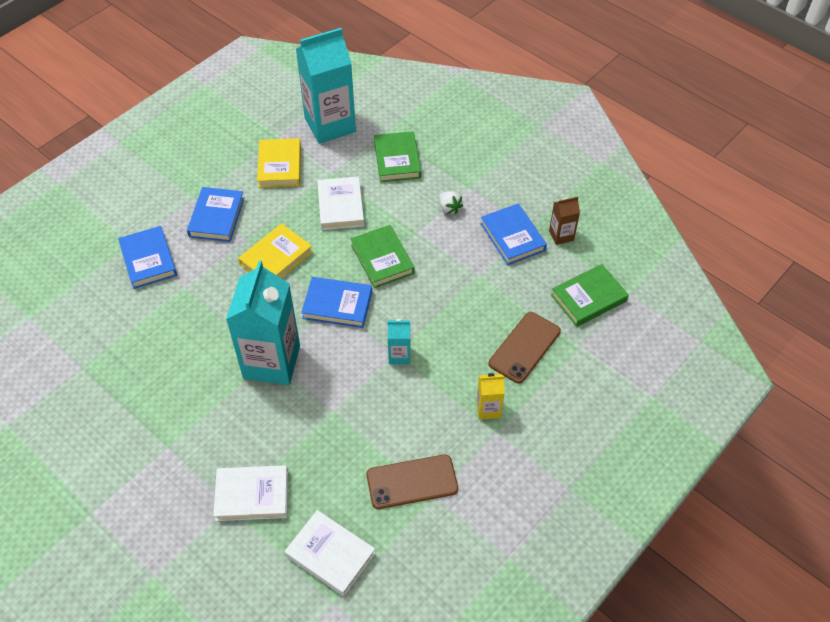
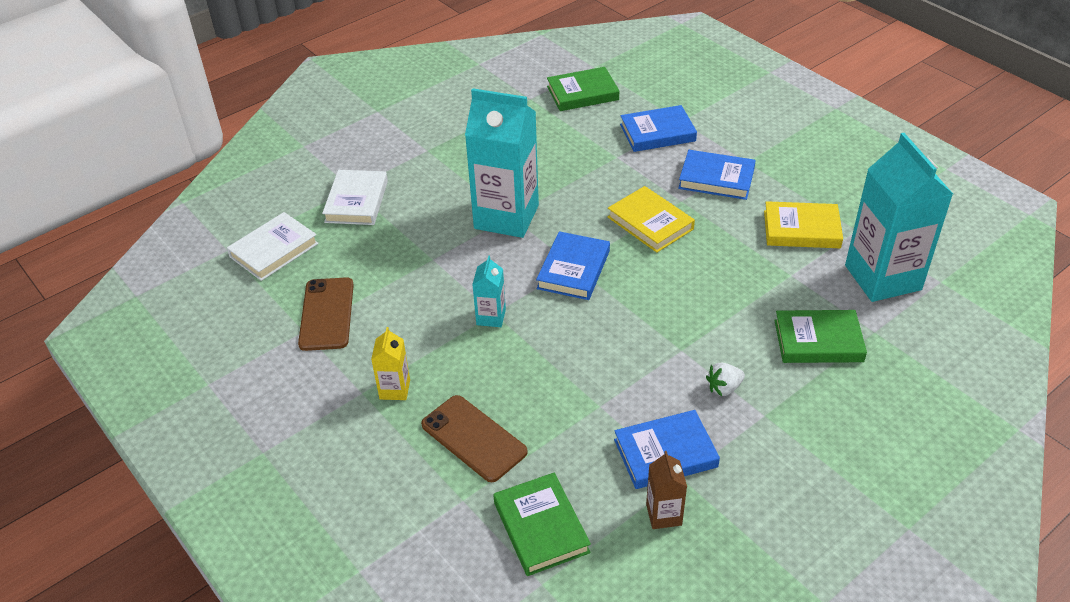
camera: 100 degrees right, 10 degrees down
(340, 206) = (731, 280): white book -> none
(382, 259) = (639, 313): green book -> green book (582, 93)

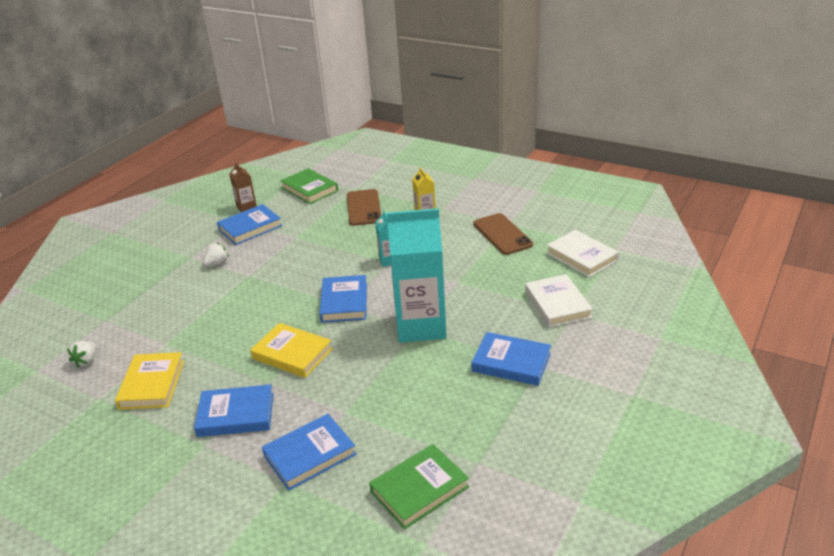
camera: 160 degrees right, 10 degrees down
(274, 250) = (581, 257): white book -> white book turned 60 degrees counterclockwise
(448, 159) = (511, 362): none -> blue book
(474, 438) = (363, 208): brown phone -> brown phone turned 60 degrees clockwise
(801, 229) = (152, 384): yellow book -> yellow book turned 75 degrees counterclockwise
(818, 341) = (149, 304): green book -> none
(882, 277) = (86, 361): turquoise carton -> white strawberry

